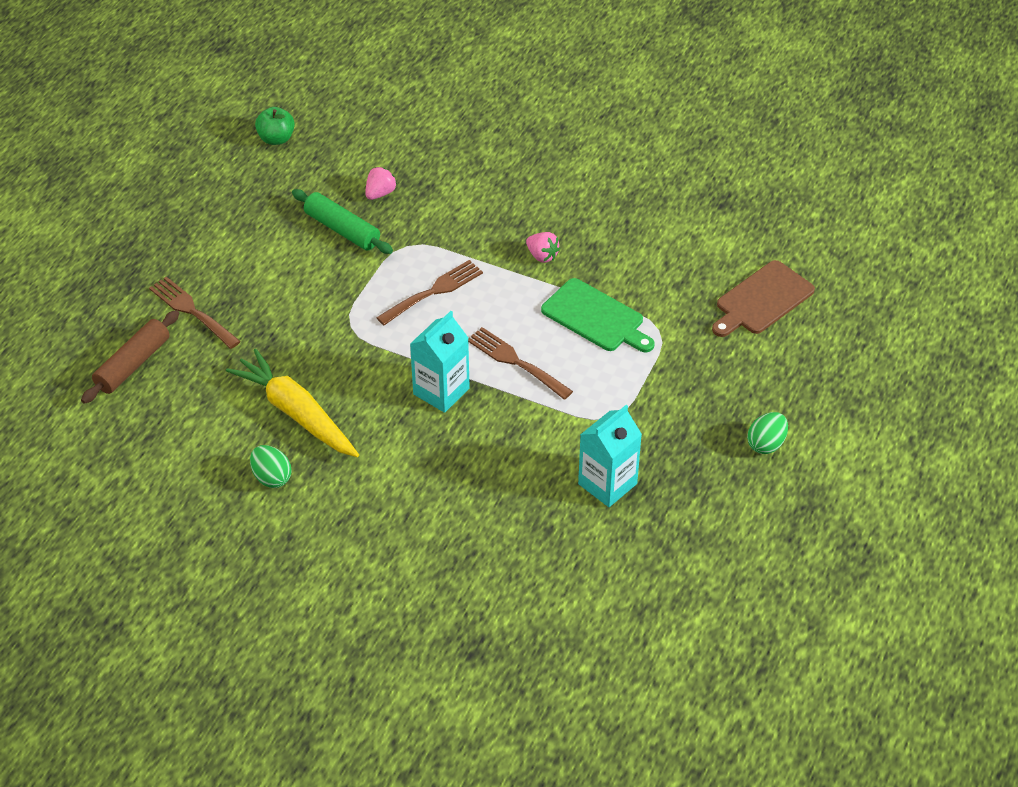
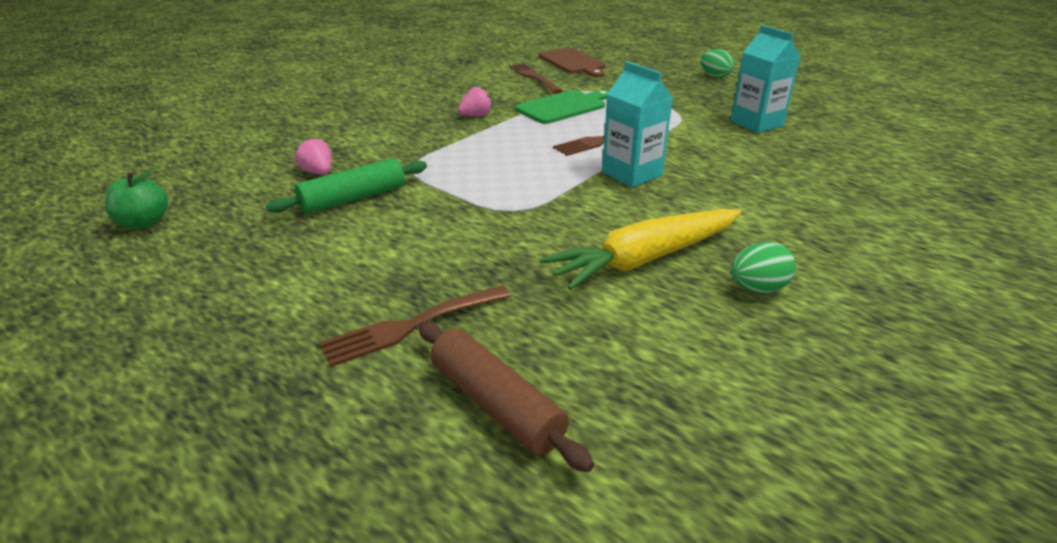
camera: 75 degrees left, 15 degrees down
(433, 292) = (489, 163): brown fork -> brown fork (533, 77)

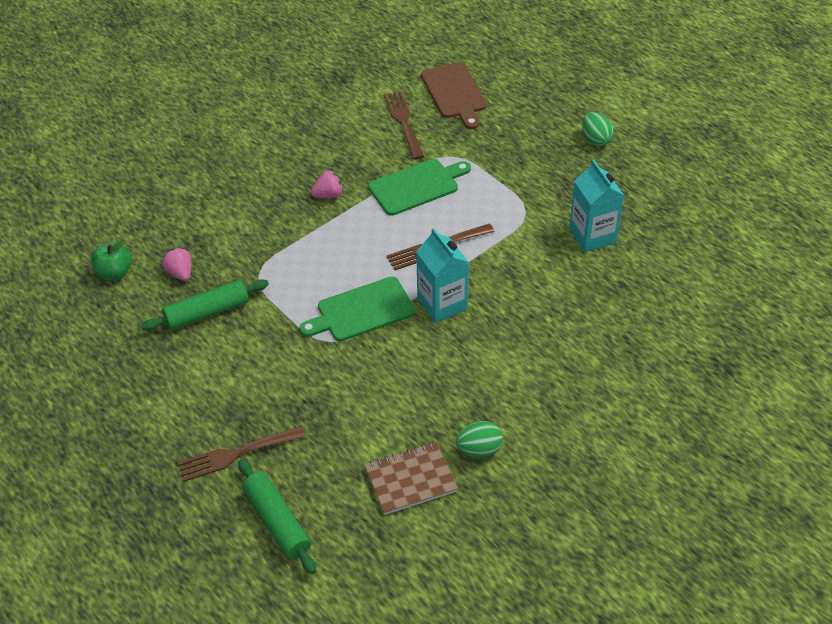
camera: 10 degrees right, 15 degrees up
(144, 223) = (51, 325): green apple -> green apple (114, 273)
(496, 404) = (277, 522): brown rolling pin -> green rolling pin
(542, 185) = (362, 311): none -> green cutting board
(645, 259) = (412, 410): yellow carrot -> none
(682, 329) = (410, 480): none -> brown notebook

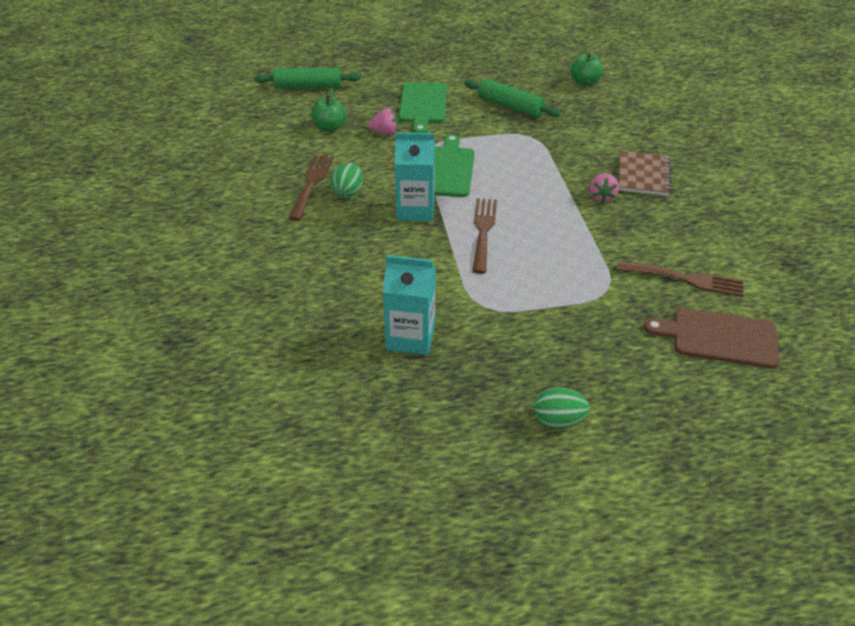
camera: 120 degrees right, 5 degrees down
(180, 273) = (562, 106): pink strawberry -> pink strawberry (385, 132)
(207, 312) = (510, 107): green rolling pin -> green rolling pin turned 60 degrees counterclockwise
(236, 454) = (374, 86): brown fork -> brown fork (311, 184)
(354, 445) = (329, 128): none -> green apple
(410, 480) = (277, 139): brown notebook -> brown notebook (643, 175)
(416, 186) = (576, 251): green cutting board -> green cutting board (423, 105)
(479, 449) = (264, 174): green egg -> green egg (348, 192)

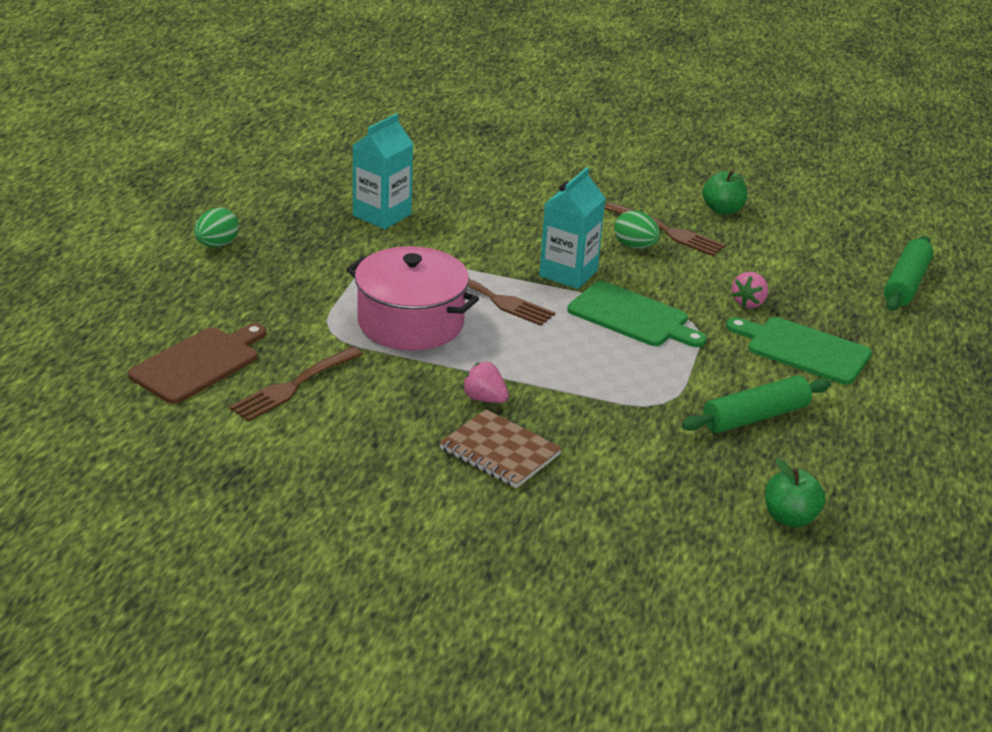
camera: 115 degrees right, 10 degrees down
(329, 128) = (785, 271): green apple -> green apple (722, 210)
(554, 257) = (410, 323): none -> pink pot

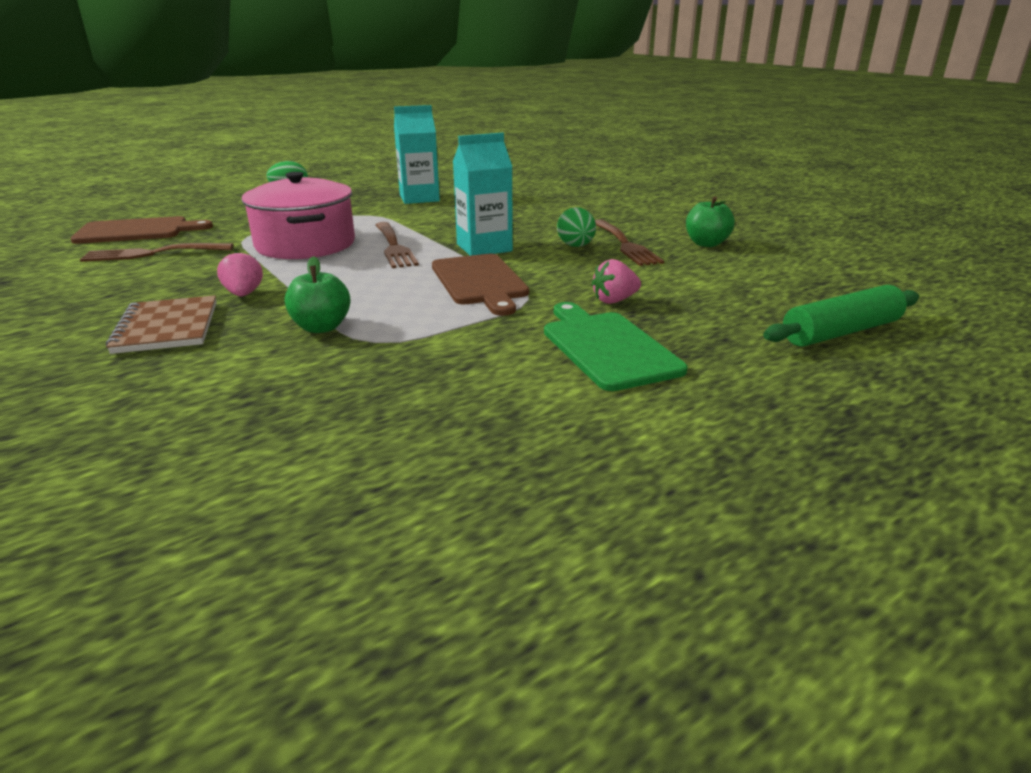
camera: 40 degrees right, 5 degrees down
(632, 316) = (480, 281): green cutting board -> brown cutting board
(755, 417) = (439, 381): green rolling pin -> none
(790, 518) = (269, 490): green apple -> green apple (321, 327)

